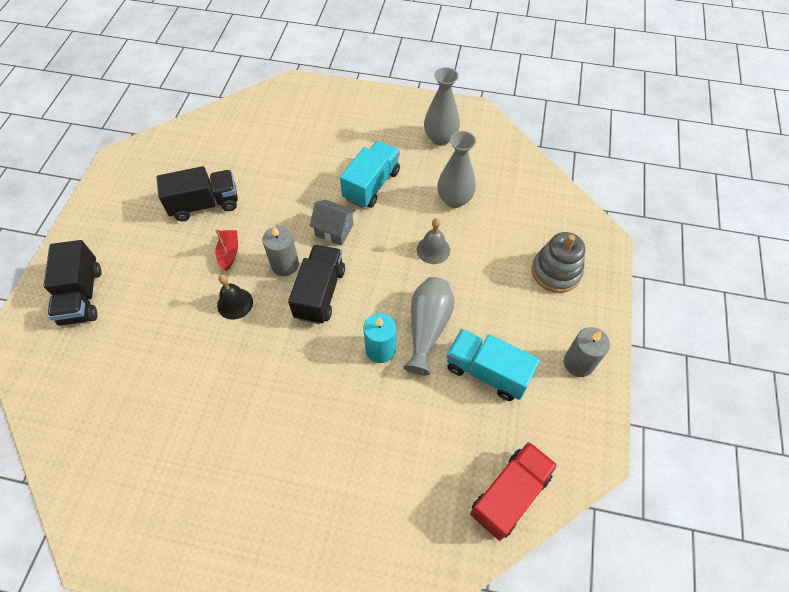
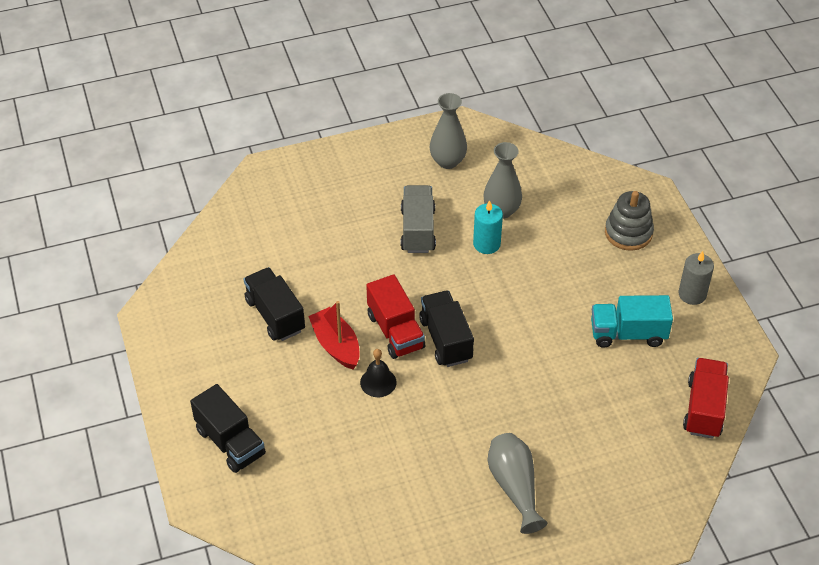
camera: 30 degrees left, 10 degrees down
(205, 204) = (275, 315): black truck -> black truck turned 75 degrees counterclockwise
(229, 253) = (336, 345): red boat -> red boat, size x1.58
(285, 265) = (395, 331): grey candle -> red truck
(334, 230) = (416, 283): grey house -> none
(371, 185) = (417, 230): turquoise truck -> grey truck
(380, 349) = (531, 358): turquoise candle -> turquoise candle (486, 244)
(427, 328) = (557, 324): grey vase -> grey vase (514, 487)
(433, 250) = (515, 260): grey bell -> none

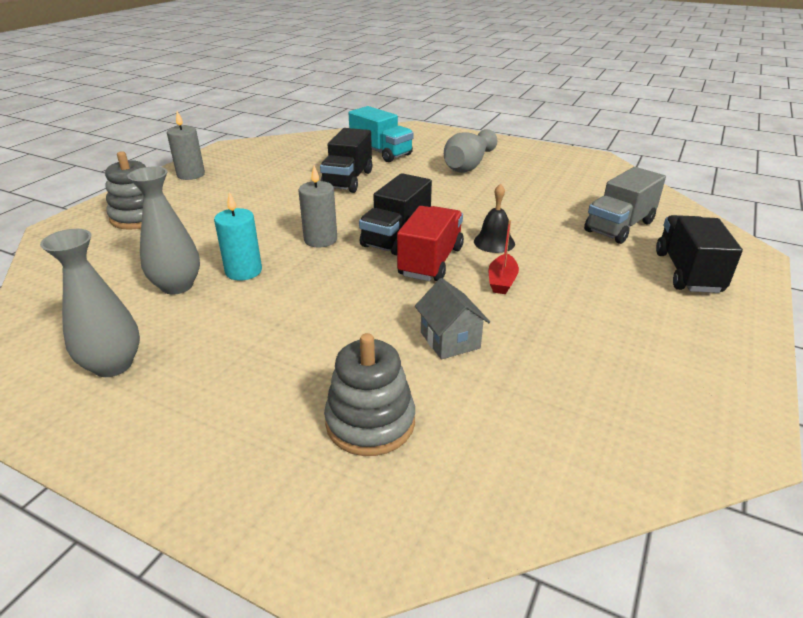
camera: 135 degrees left, 15 degrees down
(275, 315) = (543, 338): black truck -> black truck (348, 180)
(306, 216) = (370, 422): none -> grey stacking toy
(319, 280) = (450, 340): none -> grey house
(336, 345) = (502, 281): red boat -> red boat, size x0.63
(417, 230) = (276, 320): grey truck -> grey truck (619, 227)
(487, 300) = (320, 240): none -> grey candle
(628, 334) = (269, 180): turquoise truck -> turquoise truck (381, 152)
(704, 408) = (301, 143): red truck -> none

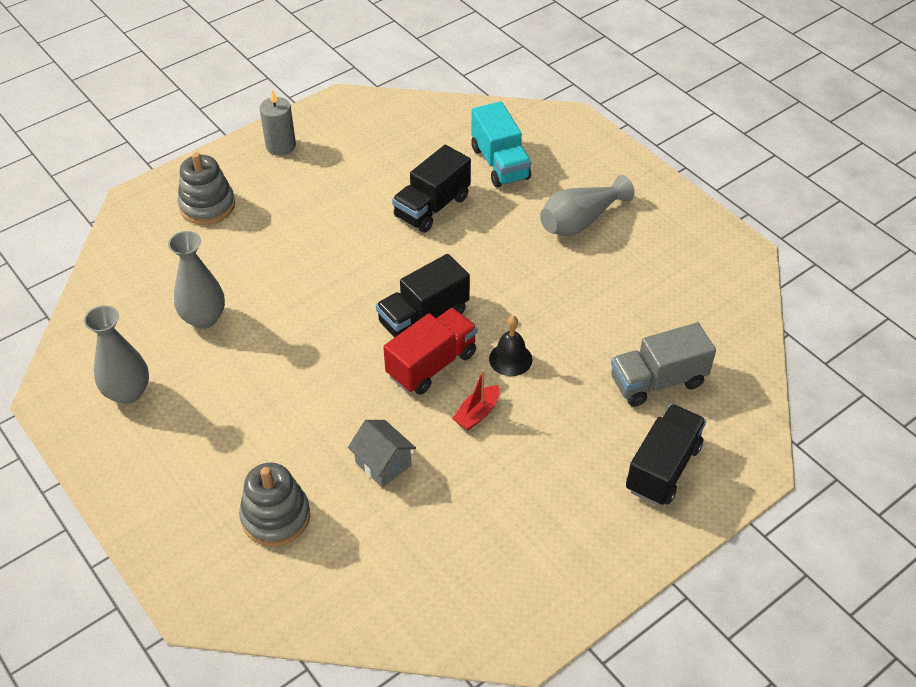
camera: 25 degrees right, 15 degrees up
(243, 271) = (264, 318): turquoise candle -> none
(320, 240) = (351, 297): grey candle -> none
(450, 340) = (383, 464): grey house -> grey house turned 45 degrees counterclockwise

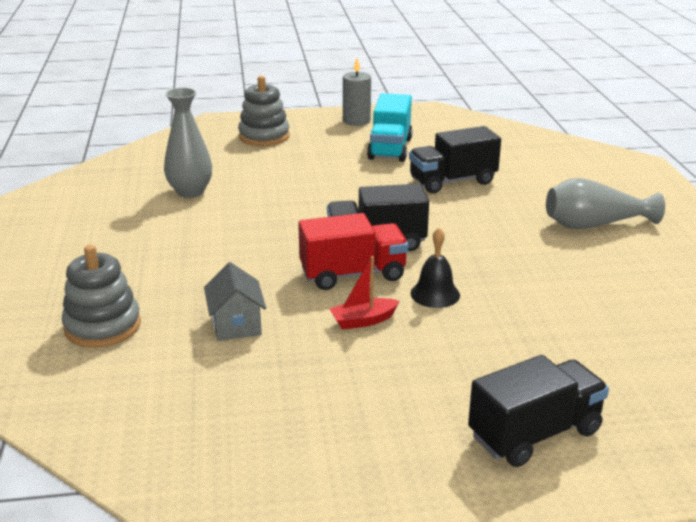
camera: 30 degrees right, 20 degrees down
(128, 392) = (84, 214): grey vase -> none
(500, 163) = (543, 172): turquoise truck -> turquoise truck (390, 149)
(657, 381) = (587, 360): grey truck -> none

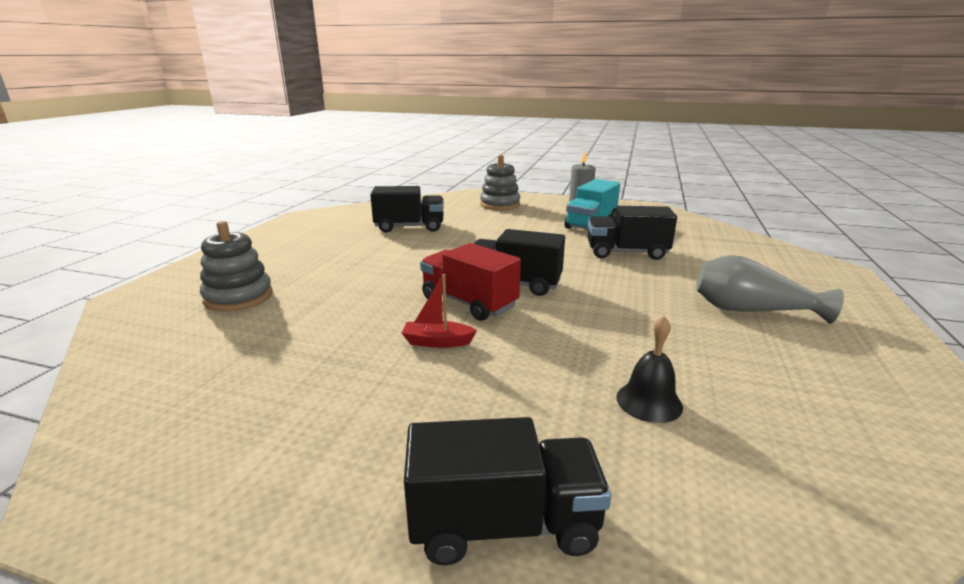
camera: 25 degrees right, 5 degrees down
(190, 191) = (409, 227): grey vase -> black truck
(236, 325) = (330, 319): grey house -> none
(353, 274) = (468, 303): red truck -> red truck turned 150 degrees counterclockwise
(435, 294) = (528, 335): black bell -> black bell (649, 402)

